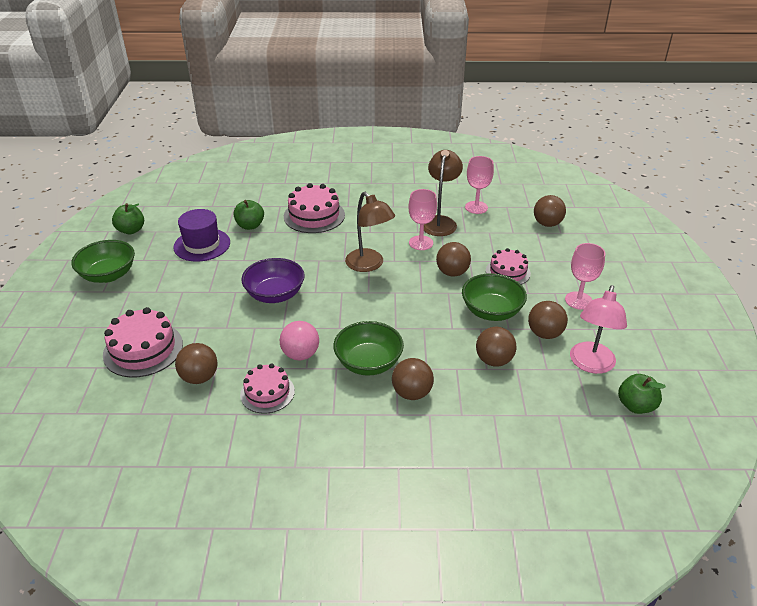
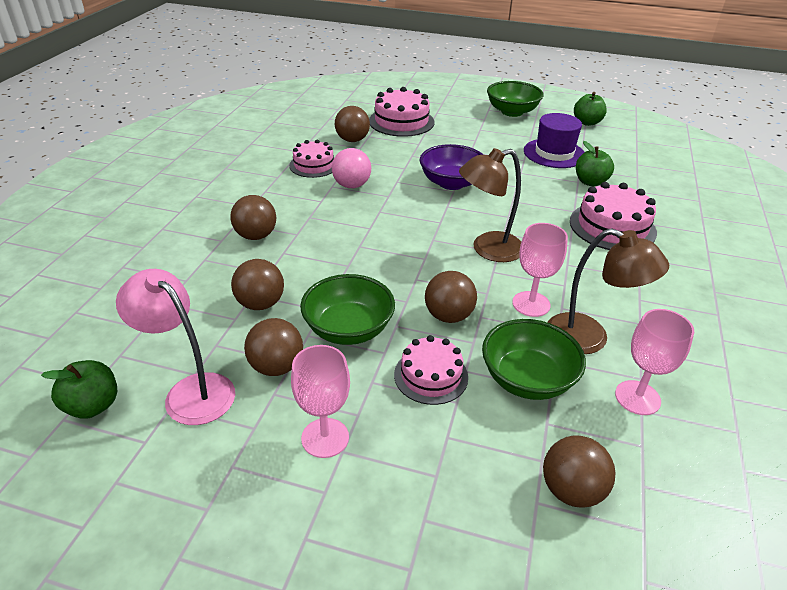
camera: 105 degrees right, 0 degrees up
(368, 363) = (315, 219): green bowl -> green bowl (527, 379)

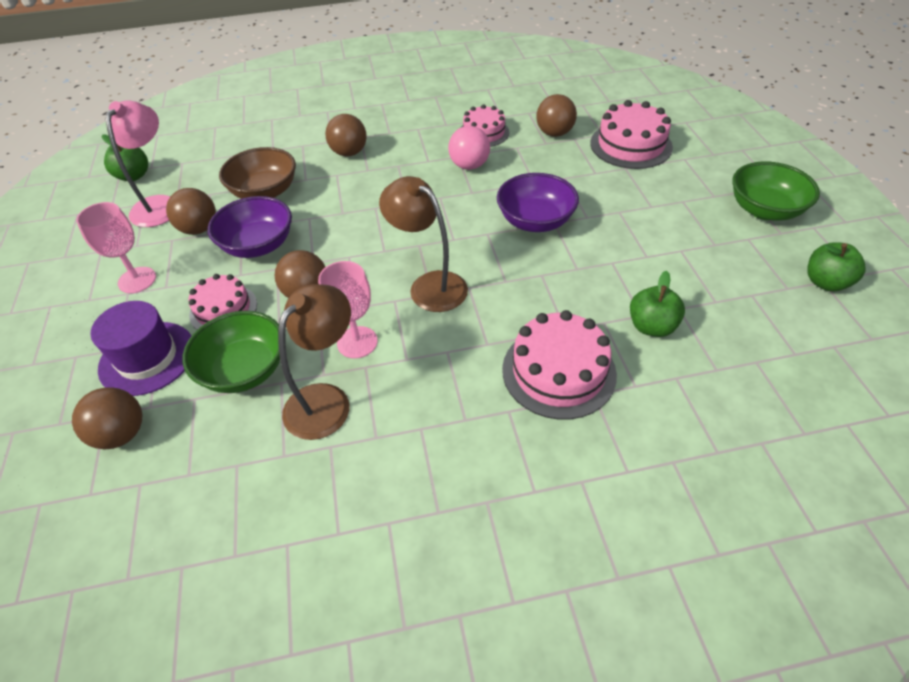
camera: 65 degrees right, 10 degrees up
(260, 304) = (265, 192): brown ball -> brown bowl
(348, 329) = (258, 245): green bowl -> purple bowl
(554, 153) = (692, 276): purple hat -> purple hat (147, 358)
(589, 338) = (326, 400): brown lamp -> brown lamp turned 150 degrees counterclockwise
(637, 397) = (253, 458): pink goblet -> none

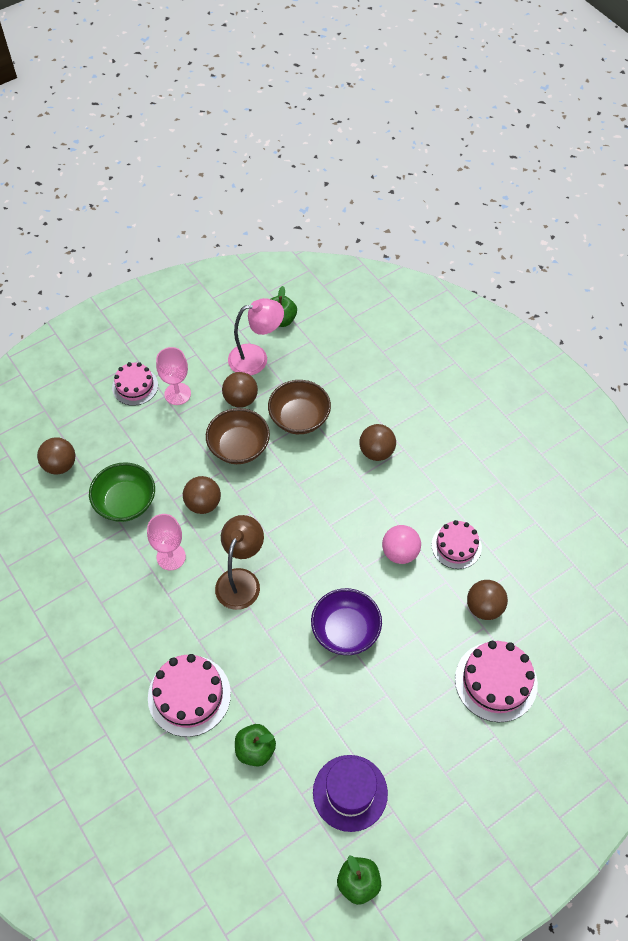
camera: 65 degrees right, 10 degrees up
(147, 358) = (116, 442): purple hat -> purple hat (350, 793)
(223, 309) = (170, 461): pink cake -> pink cake (135, 386)
(258, 245) = (239, 447): purple bowl -> brown bowl
(326, 400) = (118, 561): brown lamp -> none
(764, 210) = (442, 821): green bowl -> none

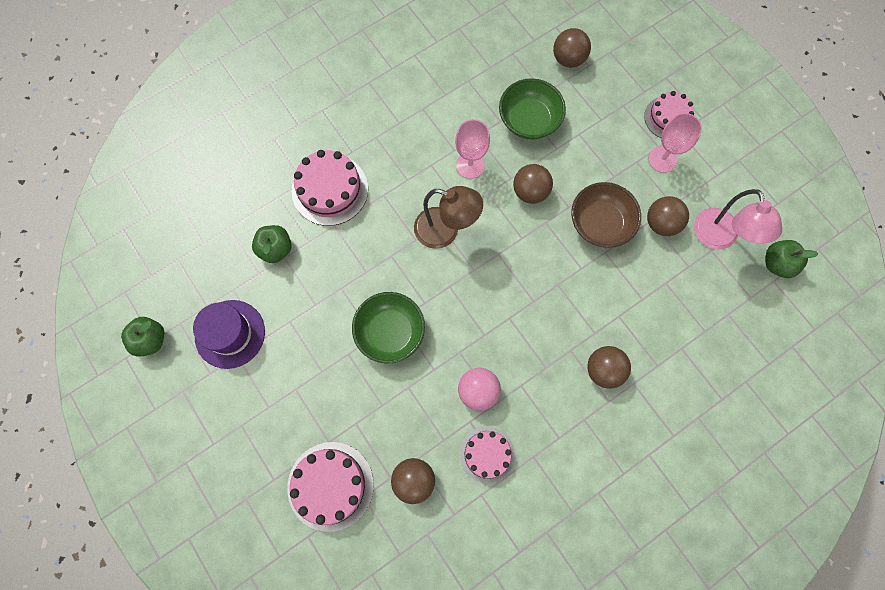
camera: 90 degrees right, 15 degrees up
(299, 418) = (642, 285): brown bowl -> none
(345, 630) = (390, 332): purple bowl -> green bowl

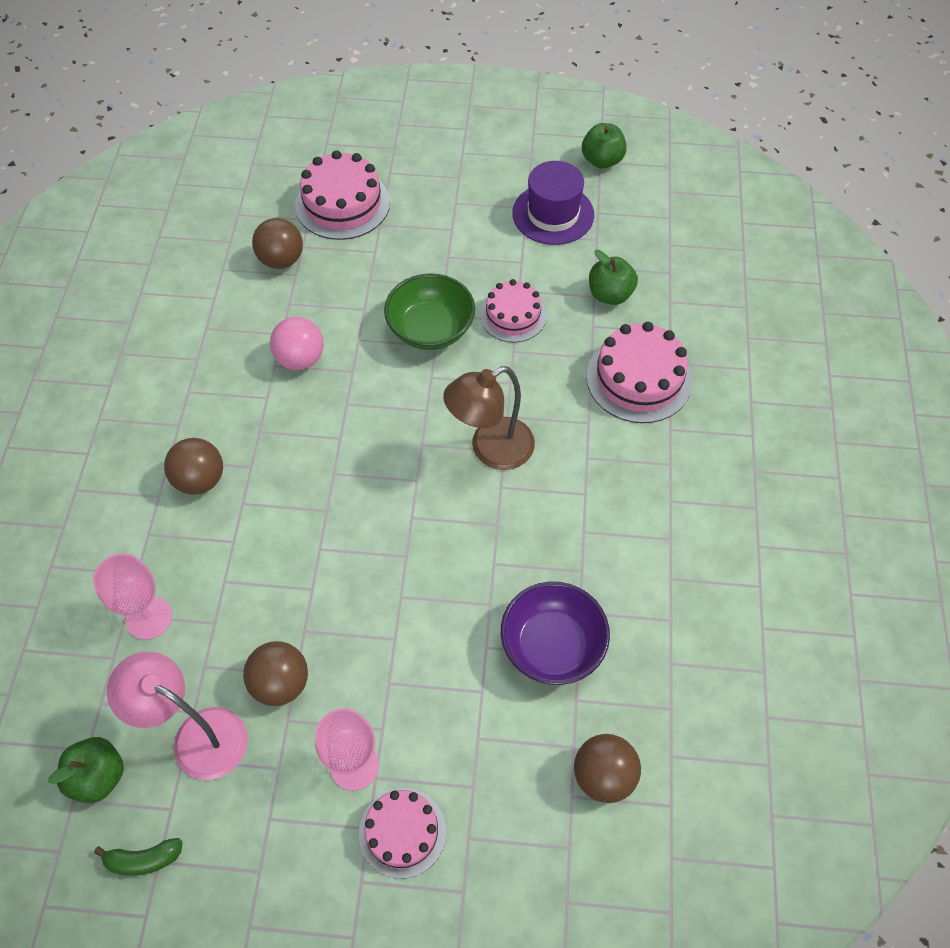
camera: 130 degrees right, 15 degrees down
(470, 165) = (548, 532): pink goblet -> pink goblet (149, 618)
(487, 454) = (240, 326): pink cake -> pink cake (513, 316)
(529, 120) = (552, 646): green bowl -> purple bowl
(530, 192) = (457, 570): brown ball -> none
(600, 223) = (348, 613): brown bowl -> none
(783, 210) = (144, 859): none -> green banana

